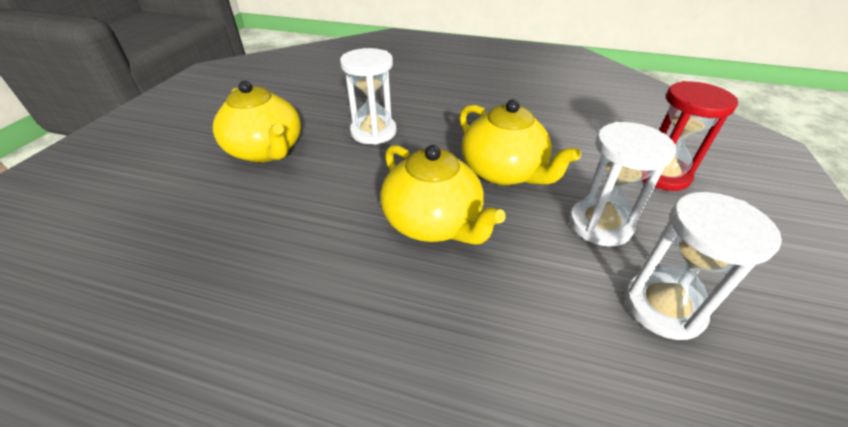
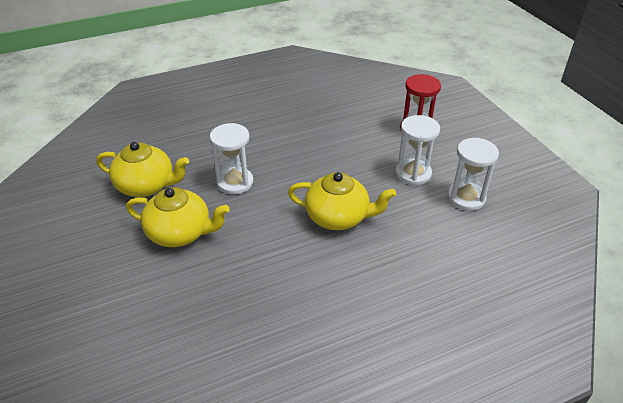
camera: 40 degrees left, 0 degrees up
(503, 172) = (341, 168): yellow teapot -> yellow teapot (147, 186)

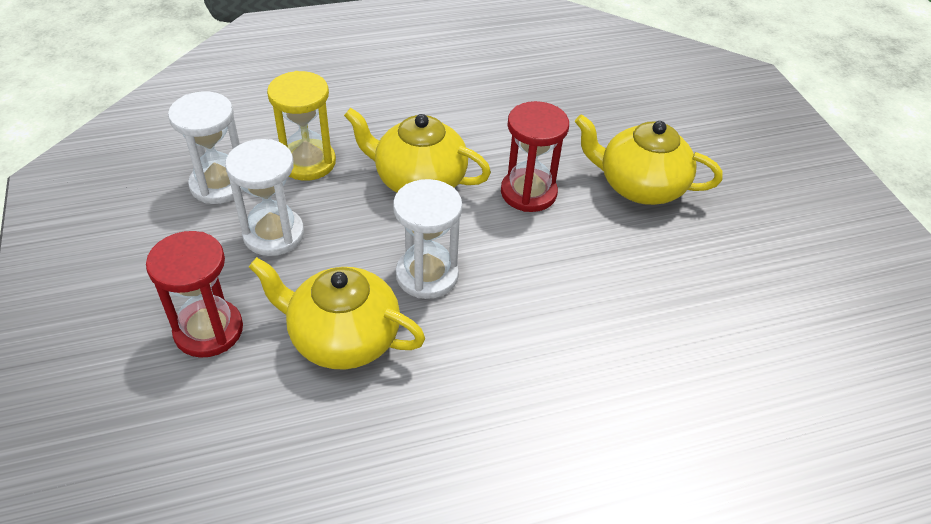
camera: 175 degrees left, 5 degrees up
(147, 186) = (714, 267): yellow teapot -> yellow teapot (342, 338)
(235, 182) = (570, 255): white hourglass -> white hourglass (427, 275)
(261, 218) = (528, 193): none -> red hourglass
(419, 220) = (308, 162): none -> yellow hourglass

